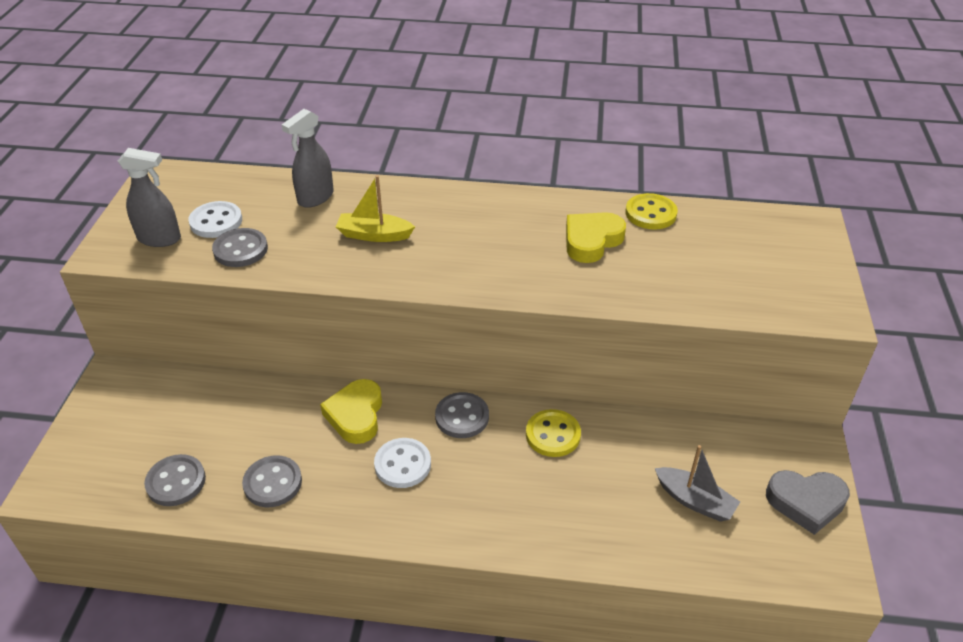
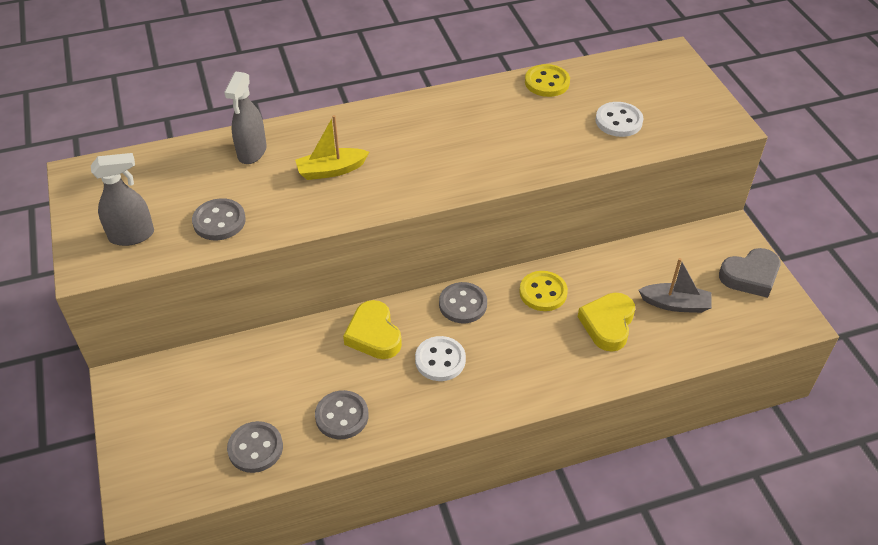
camera: 25 degrees left, 5 degrees up
(216, 222) = (175, 203): white button -> white button (618, 121)
(591, 241) = (516, 120): yellow heart -> yellow heart (608, 324)

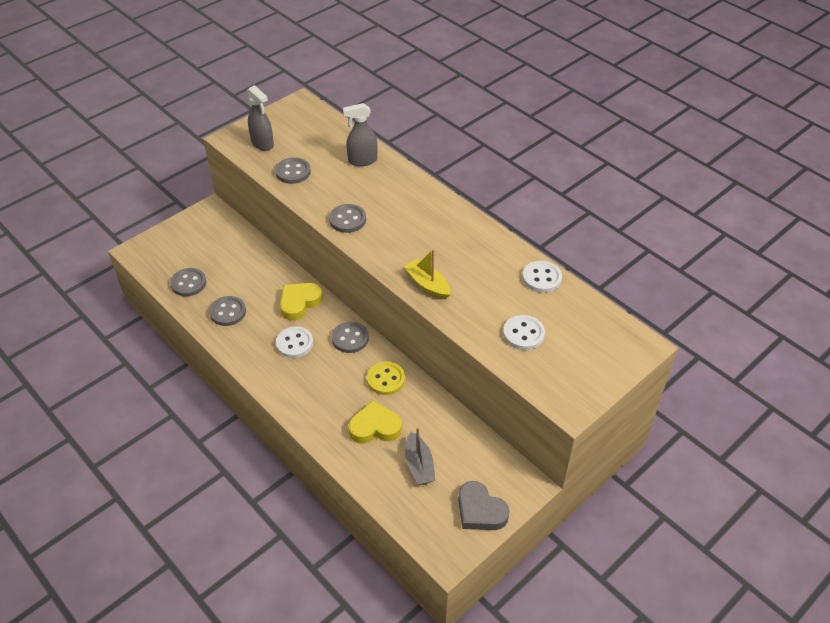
camera: 65 degrees right, 0 degrees up
(331, 170) = (367, 201): yellow boat -> yellow boat (427, 284)
(352, 197) = (347, 220): none -> grey button
(547, 82) = (541, 278): yellow button -> white button

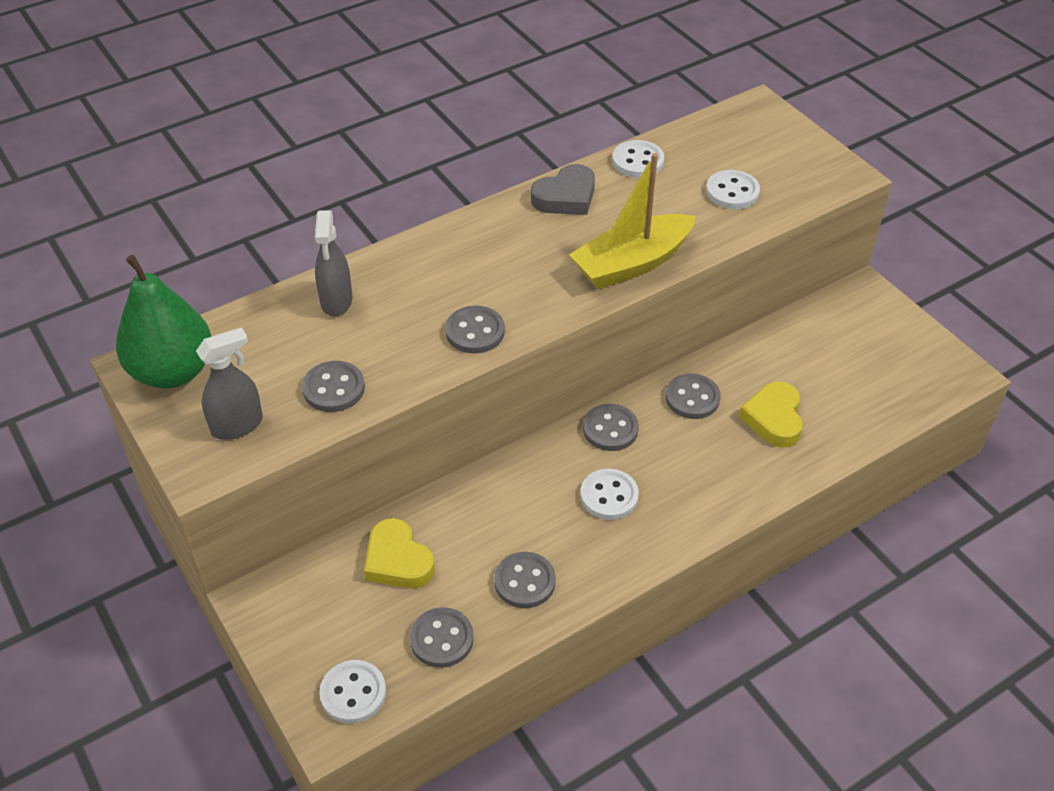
camera: 80 degrees left, 0 degrees up
(156, 255) = (353, 693): none -> white button
(298, 114) = (173, 371): none -> green pear
(299, 303) = (525, 484): yellow heart -> yellow heart (397, 560)
(386, 379) = (692, 398): yellow button -> grey button
(419, 465) = (835, 382): grey boat -> none
(427, 284) = (632, 263): yellow boat -> yellow boat, size x1.68
(480, 511) = (902, 336): grey heart -> grey heart (565, 197)

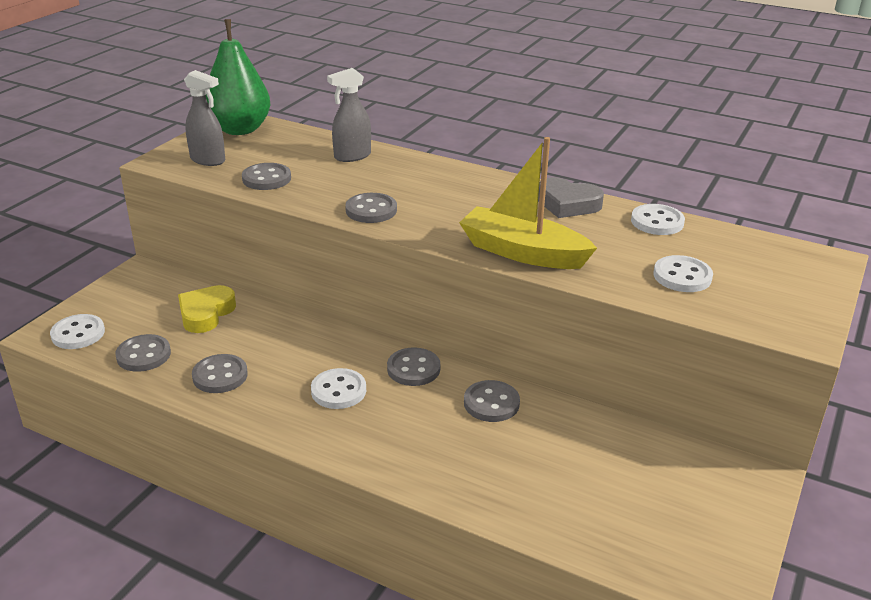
camera: 60 degrees right, 15 degrees down
(773, 418) = (512, 462): yellow heart -> none

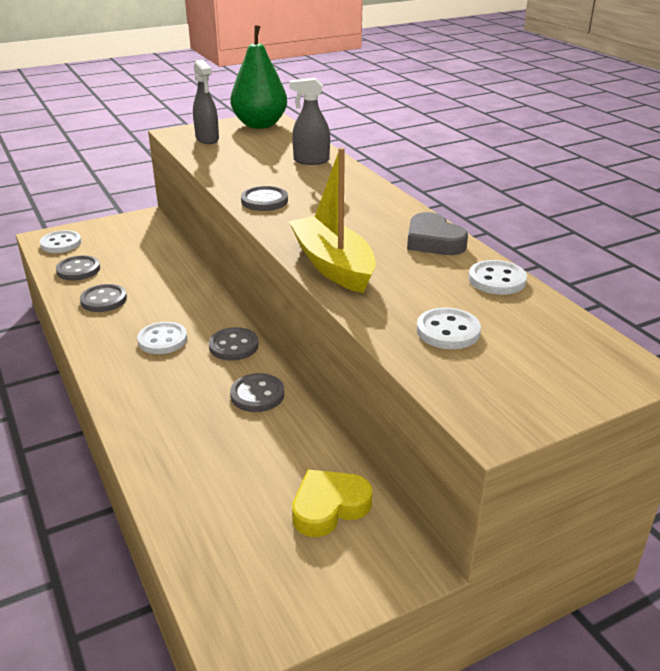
camera: 35 degrees right, 0 degrees up
(206, 313) = (148, 257): yellow heart -> yellow heart (329, 507)
(266, 179) = (226, 161): grey button -> none

